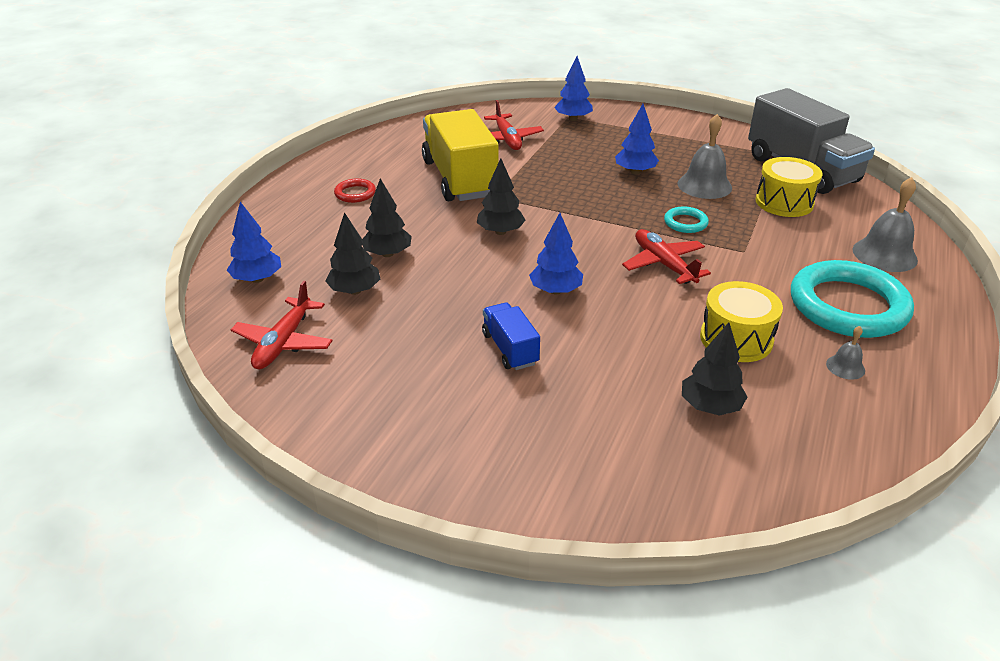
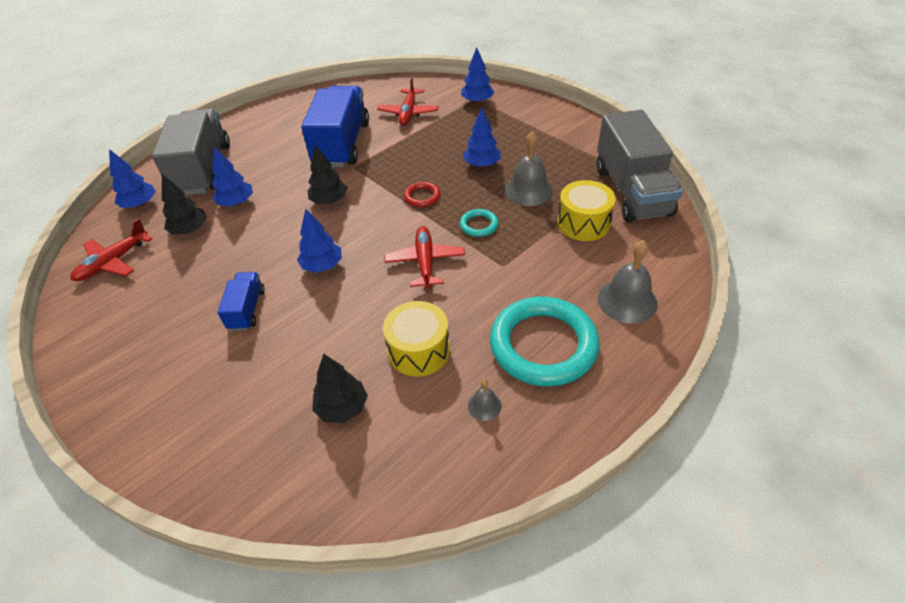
camera: 25 degrees right, 10 degrees up
(308, 230) = (203, 170): none -> grey truck
(355, 193) = (259, 143): red ring -> red ring (422, 197)
(387, 254) = (236, 203): black tree -> blue tree
(460, 178) = (342, 144): yellow truck -> blue truck

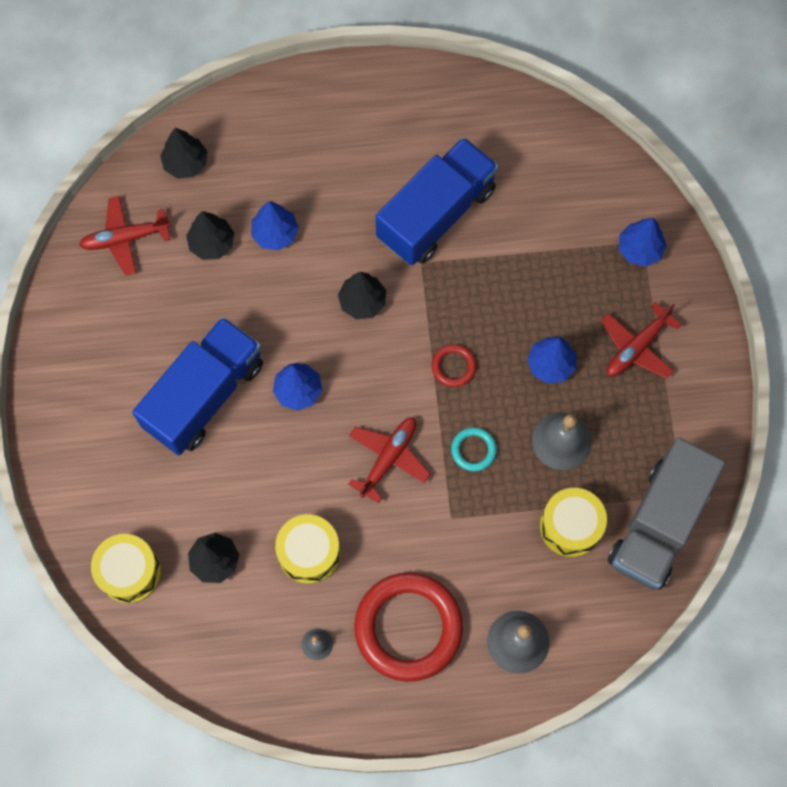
camera: 35 degrees right, 25 degrees up
(140, 204) = (186, 163): blue tree -> black tree
(203, 170) = (273, 149): grey truck -> none
(247, 310) = (204, 395): blue truck -> blue truck, size x2.07
(265, 470) = (129, 572): none -> yellow drum
(408, 113) = (547, 210): red plane -> red plane (636, 347)
(543, 345) = (408, 627): turquoise ring -> red ring

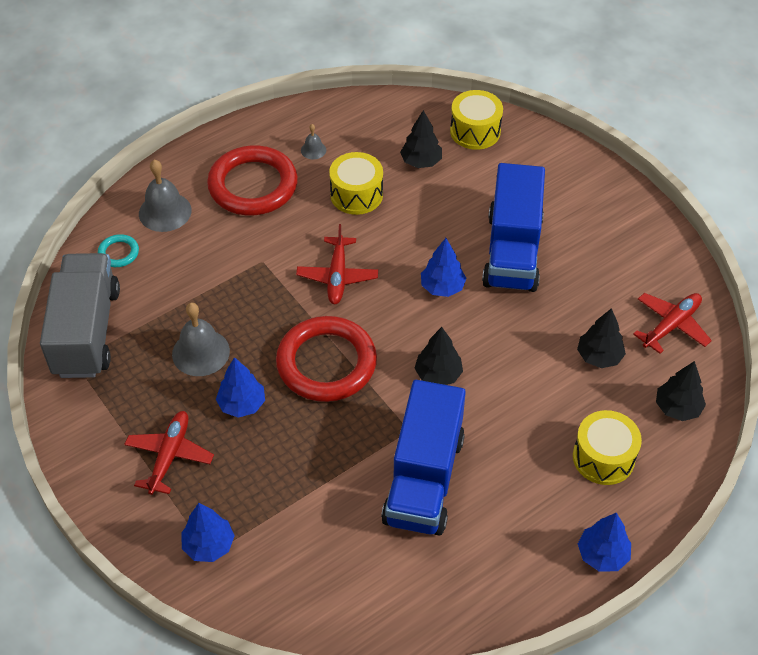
camera: 150 degrees right, 20 degrees down
(275, 234) = (553, 390): blue tree -> blue tree (602, 555)
(453, 366) = (326, 363): red ring -> red ring, size x2.29
(473, 450) = (272, 312): turquoise ring -> turquoise ring (118, 253)
(570, 526) = (161, 297): yellow drum -> yellow drum (603, 457)

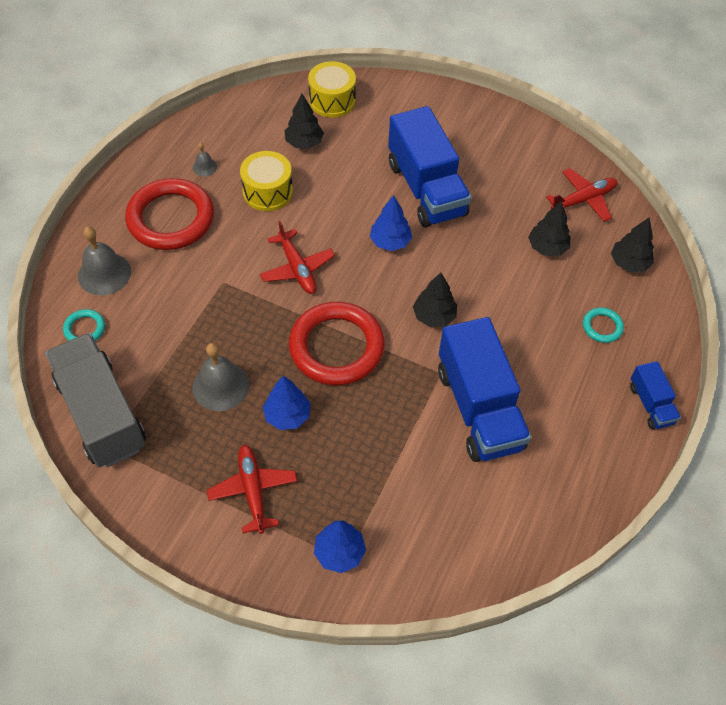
camera: 30 degrees left, 5 degrees up
(602, 555) = (651, 404): blue tree -> blue truck
(603, 457) = (602, 327): yellow drum -> turquoise ring
(671, 325) = (583, 200): red plane -> red plane turned 45 degrees clockwise

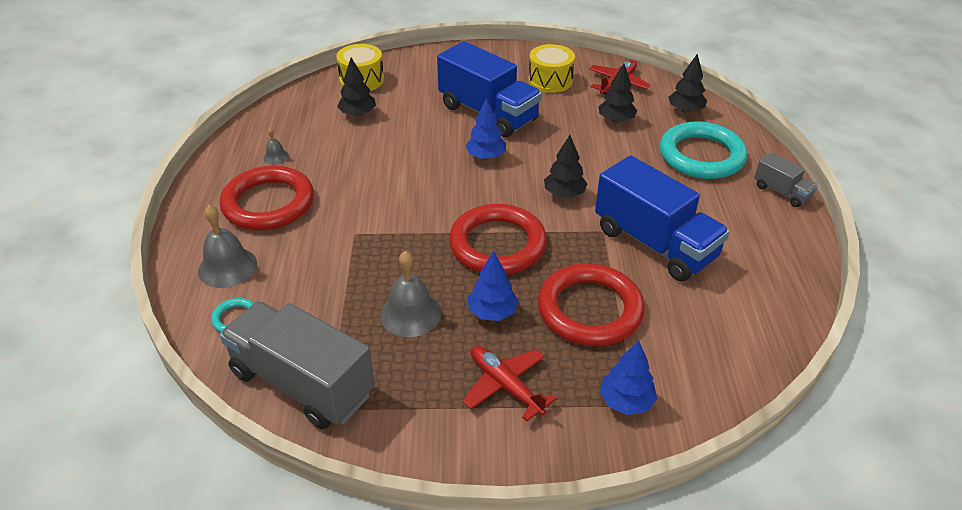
camera: 25 degrees left, 15 degrees down
(267, 191) = (349, 156): yellow drum -> yellow drum (550, 80)
(297, 268) = (417, 201): red plane -> none
(371, 451) = (589, 310): none -> red ring
(602, 327) = (701, 156): turquoise ring -> turquoise ring, size x2.29
(651, 404) = (781, 192): blue truck -> grey truck

